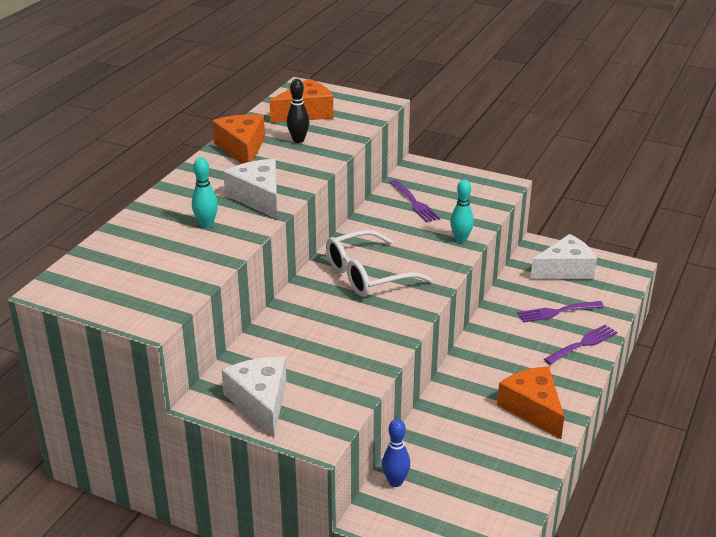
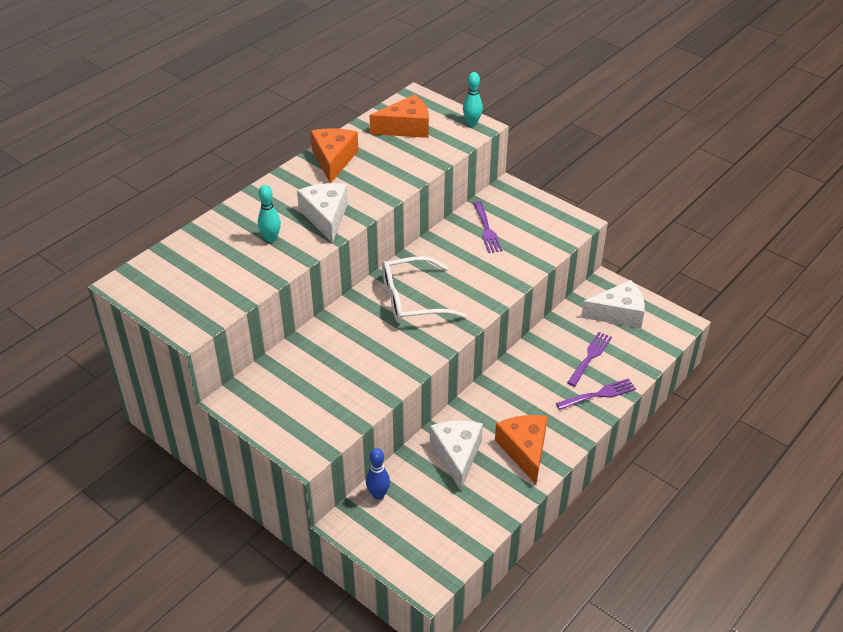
camera: 15 degrees right, 10 degrees up
(260, 402) = (273, 409): white cheese -> white cheese (457, 455)
(298, 140) = (386, 158): black bowling pin -> none
(460, 239) = (511, 277): turquoise bowling pin -> turquoise bowling pin (472, 123)
(557, 312) = (590, 357): purple fork -> purple fork turned 120 degrees clockwise

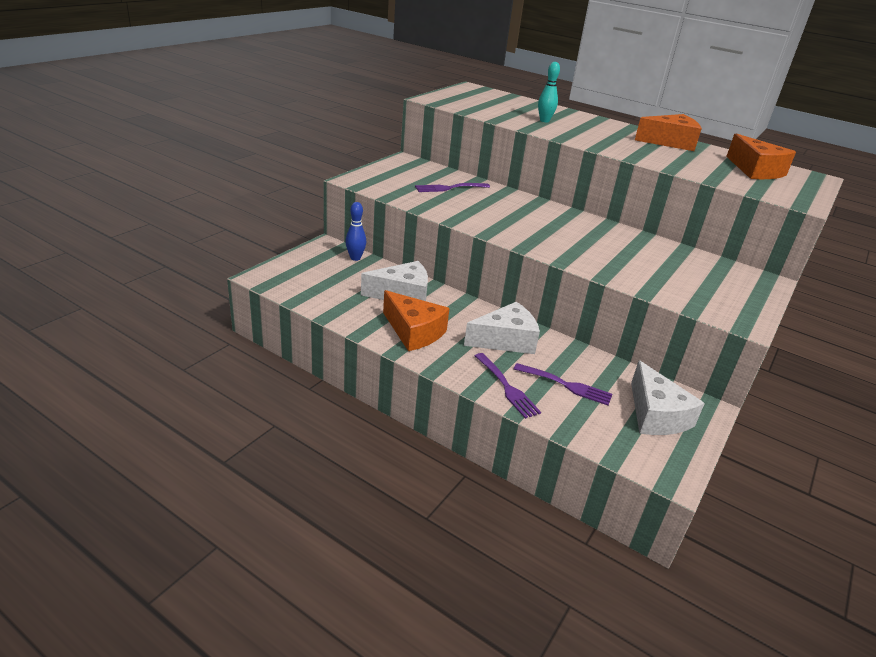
camera: 80 degrees right, 10 degrees down
(326, 217) = (586, 137): white cheese -> white cheese (505, 340)
(412, 300) = (547, 223): white glasses -> none
(472, 123) = (803, 199): turquoise bowling pin -> none
(487, 230) = (681, 263): purple fork -> purple fork (449, 188)
(524, 450) = (414, 332): orange cheese -> orange cheese turned 60 degrees clockwise

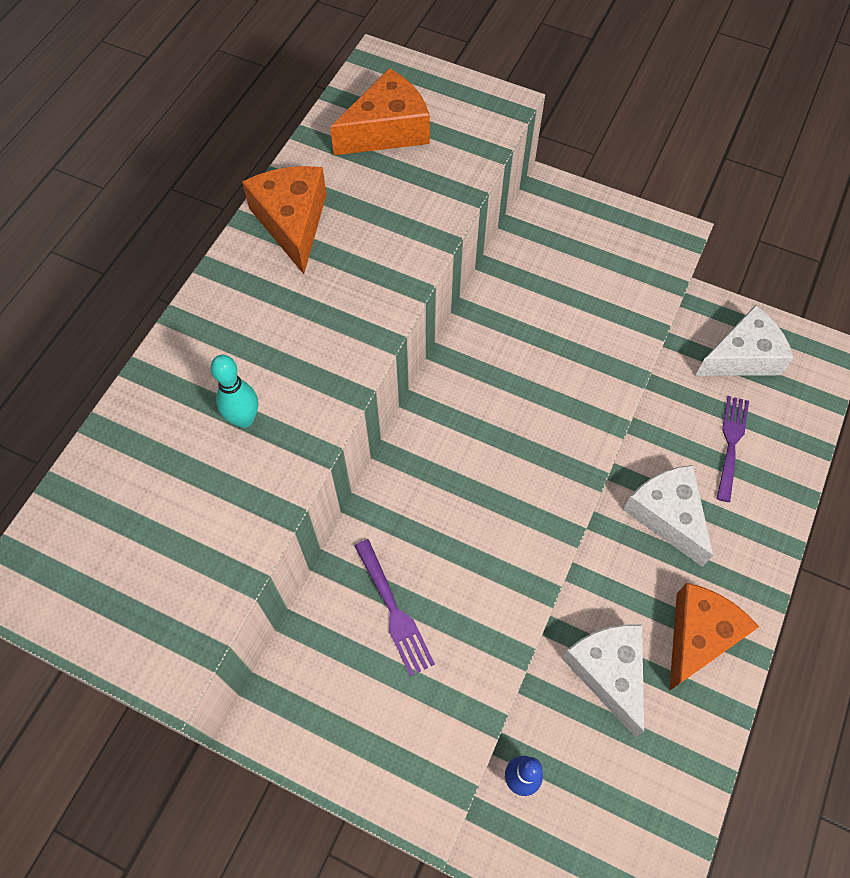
camera: 95 degrees left, 30 degrees up
(507, 387) = (765, 507): purple fork -> none

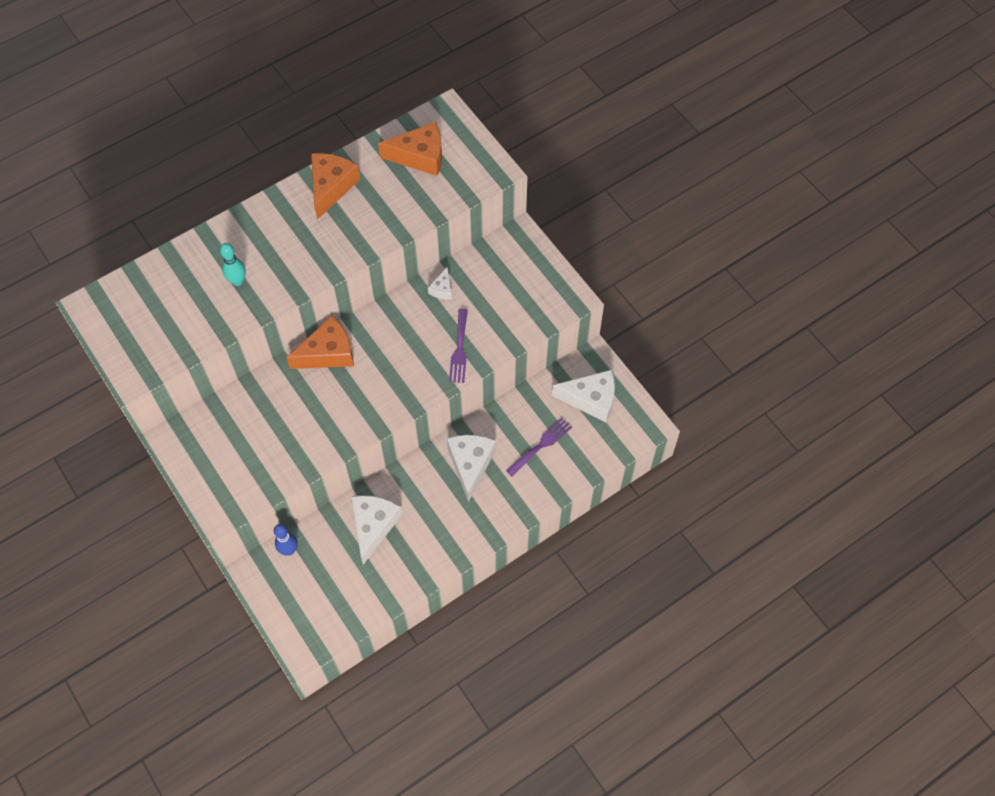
camera: 30 degrees right, 0 degrees up
(394, 611) = (265, 421): purple fork -> purple fork (459, 349)
(505, 301) = (442, 289): none -> white cheese
(699, 636) = (437, 536): orange cheese -> orange cheese (328, 353)

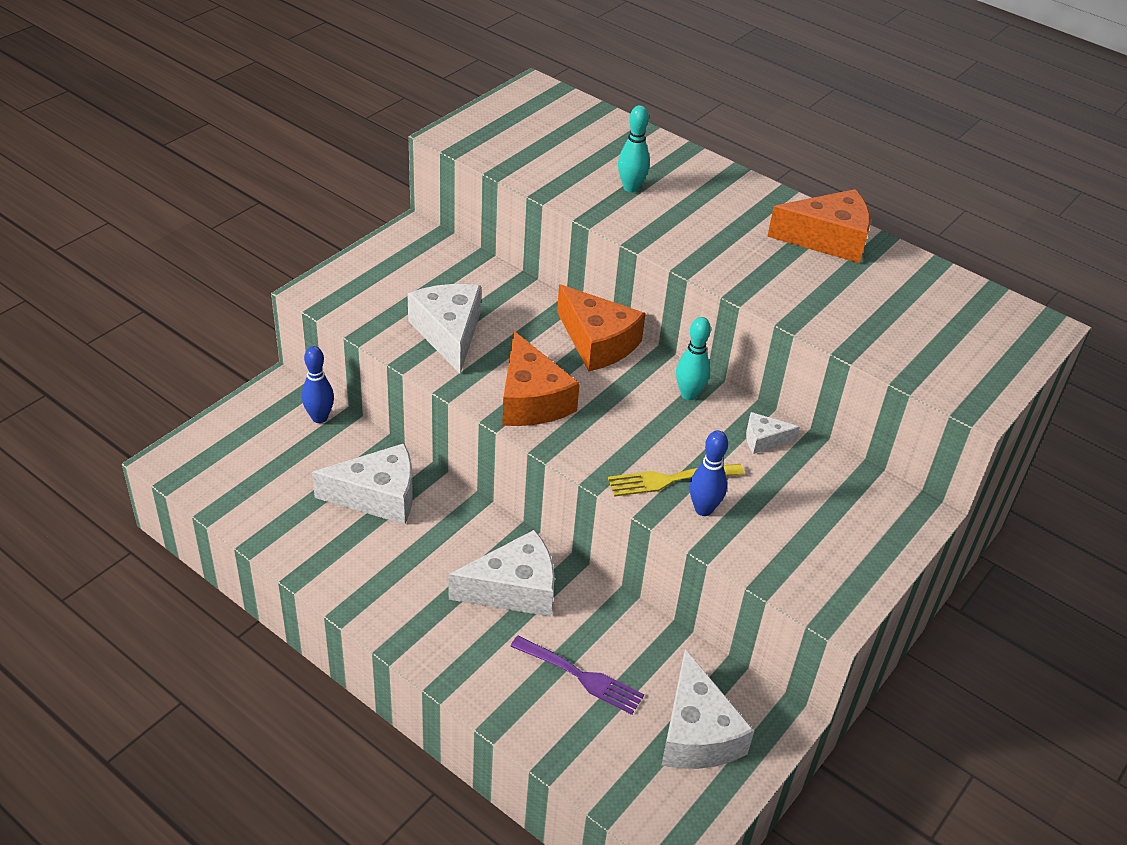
camera: 70 degrees right, 20 degrees down
(290, 440) = (448, 333): none -> white cheese
(392, 316) = (689, 394): none -> turquoise bowling pin
(420, 156) = (942, 314): orange cheese -> orange cheese (531, 400)
(459, 349) = (669, 480): purple fork -> yellow fork
(487, 339) = (703, 509): none -> blue bowling pin

